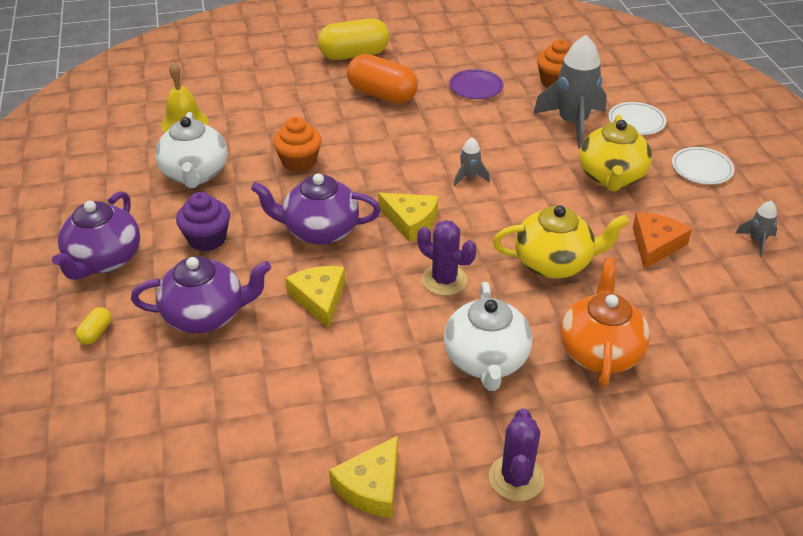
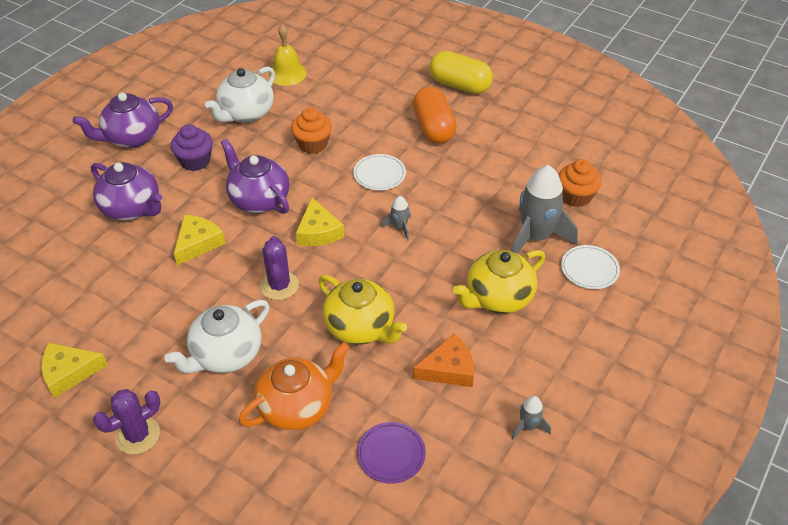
camera: 45 degrees right, 5 degrees up
(96, 333) = (73, 179): yellow capsule -> none
(476, 87) = (508, 163): purple plate -> purple plate (391, 454)
(702, 168) = (580, 341): white plate -> white plate (379, 174)

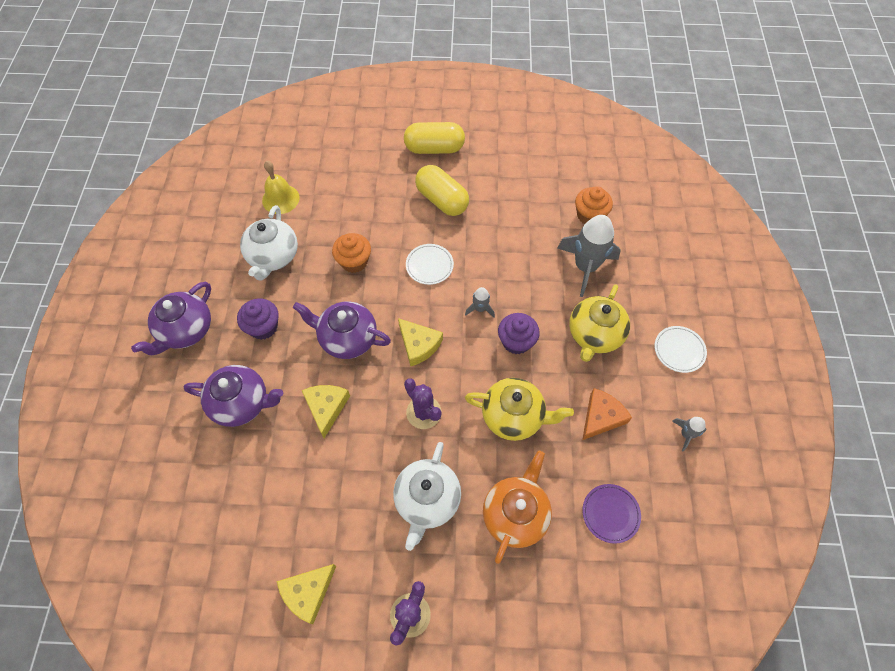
camera: 30 degrees left, 15 degrees up
(413, 269) = (516, 341): none -> purple cupcake
(433, 128) = (442, 200): orange capsule -> yellow capsule
(589, 269) = (640, 276): white plate -> white plate (679, 350)

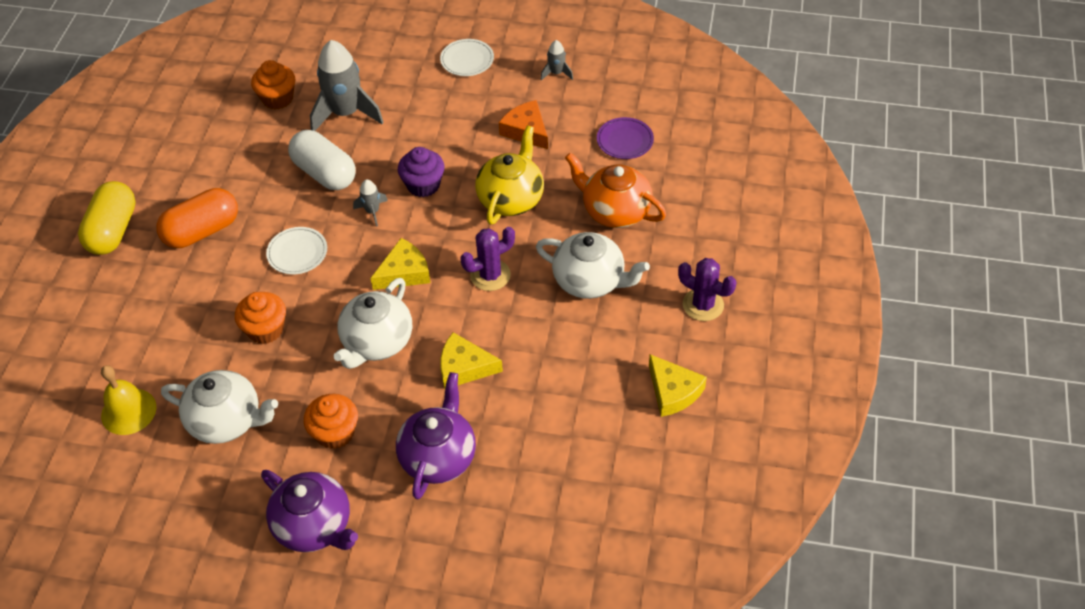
camera: 80 degrees left, 10 degrees down
(263, 327) = (335, 433): purple cupcake -> orange cupcake
(347, 338) = (377, 342): purple teapot -> white teapot
(442, 200) = (202, 231): yellow capsule -> orange capsule
(515, 266) = (324, 173): none -> white capsule
(594, 335) = (433, 120): yellow teapot -> none

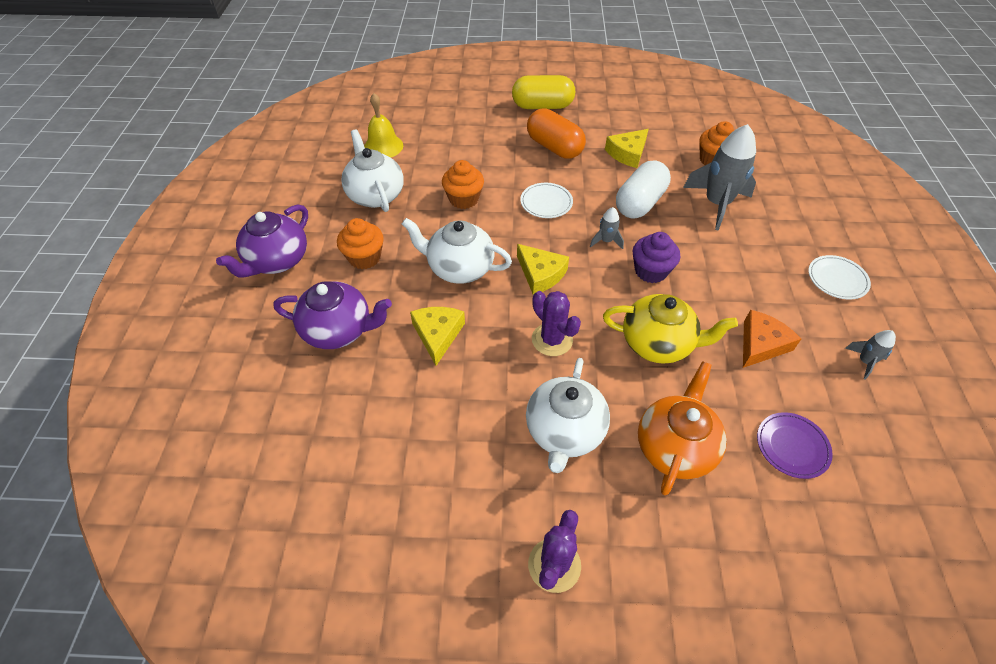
camera: 80 degrees right, 0 degrees up
(227, 421) = (375, 195): white teapot -> white teapot turned 150 degrees clockwise
(673, 391) = (420, 538): yellow cheese -> yellow cheese (627, 153)

